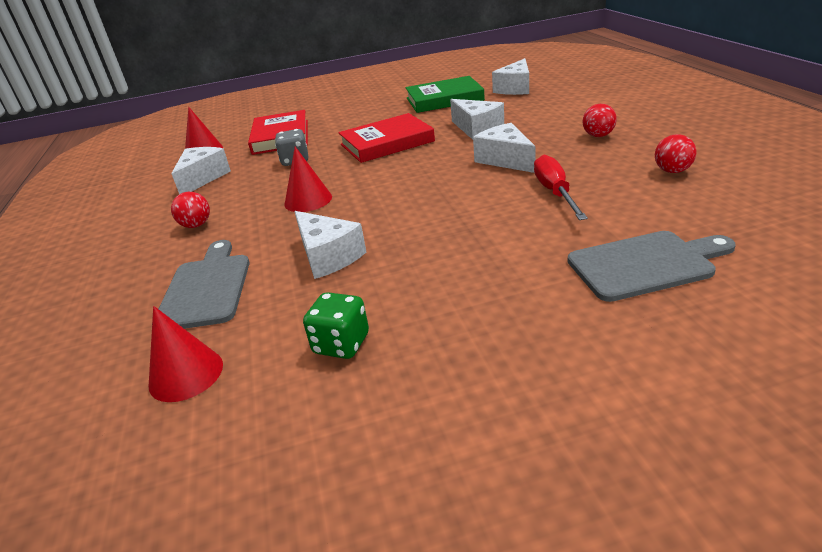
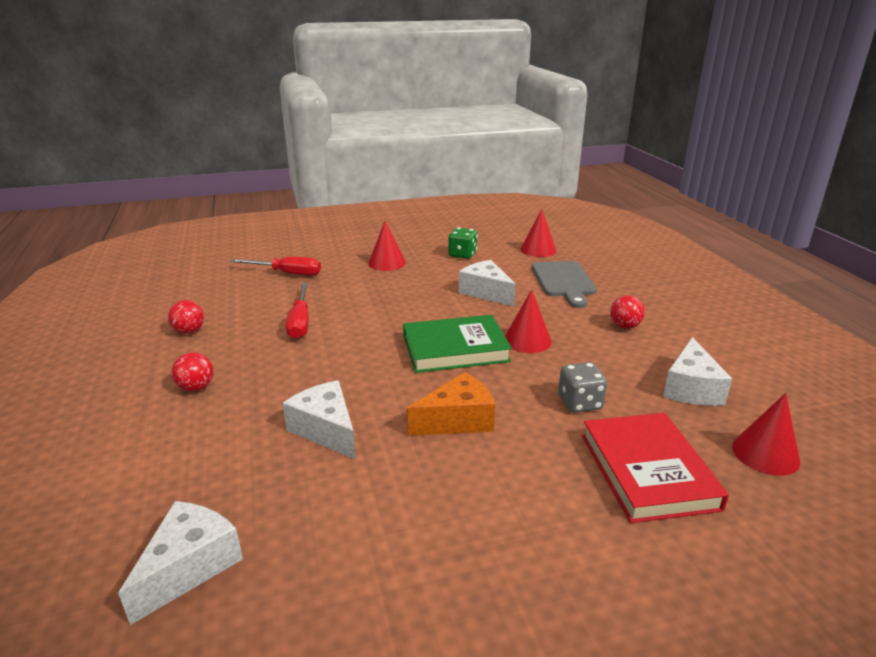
camera: 175 degrees right, 5 degrees down
(387, 143) = (457, 420): red book -> orange cheese
(444, 99) = (348, 552): green book -> green book (455, 349)
(484, 307) = (387, 263): none -> red cone
(505, 160) = (319, 365): white cheese -> none
(645, 264) = (287, 273): grey cutting board -> red screwdriver

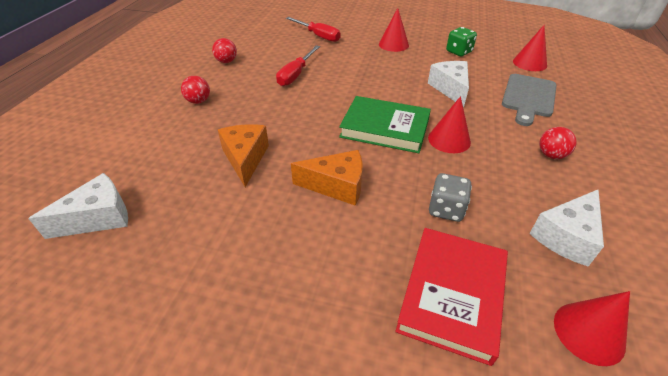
camera: 30 degrees right, 15 degrees up
(326, 430) = (245, 158): white cheese -> orange cheese

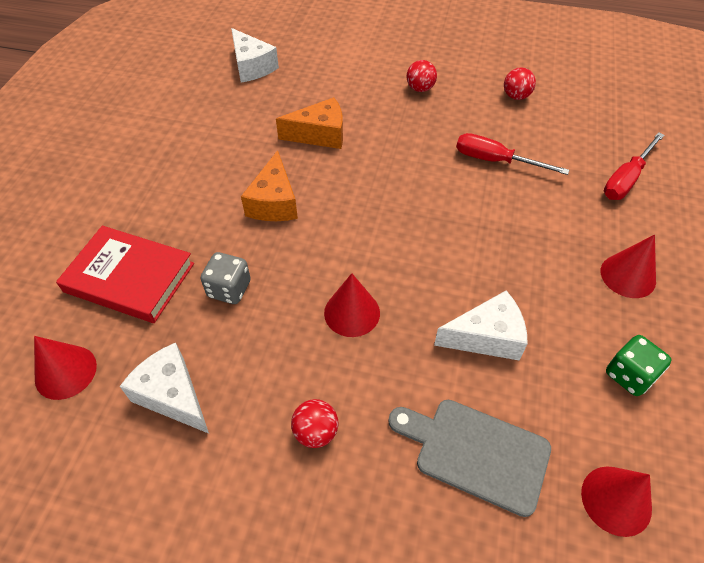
camera: 90 degrees right, 10 degrees up
(385, 128) = (375, 247): green book -> none

